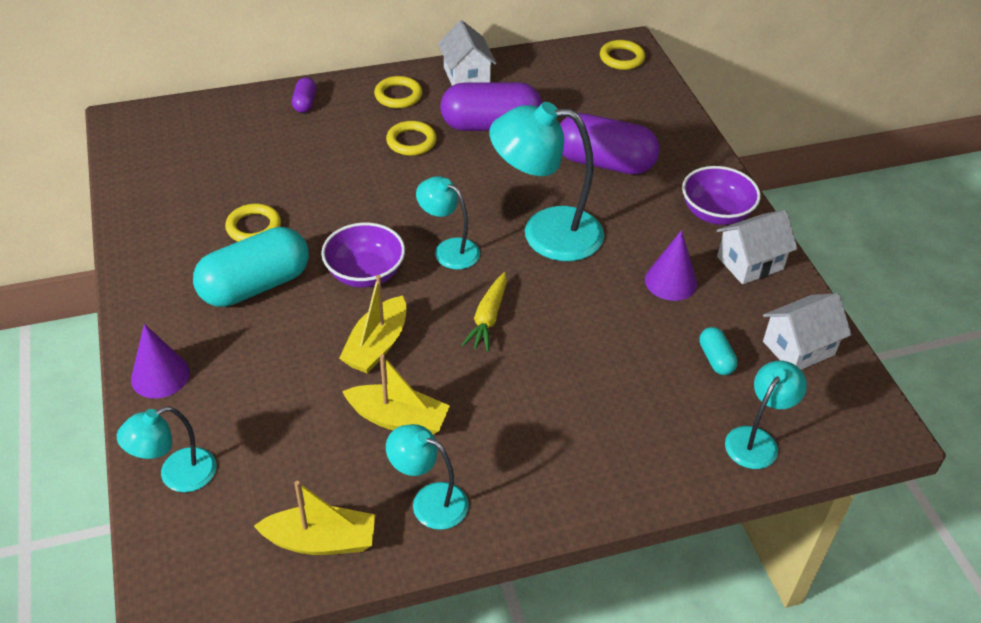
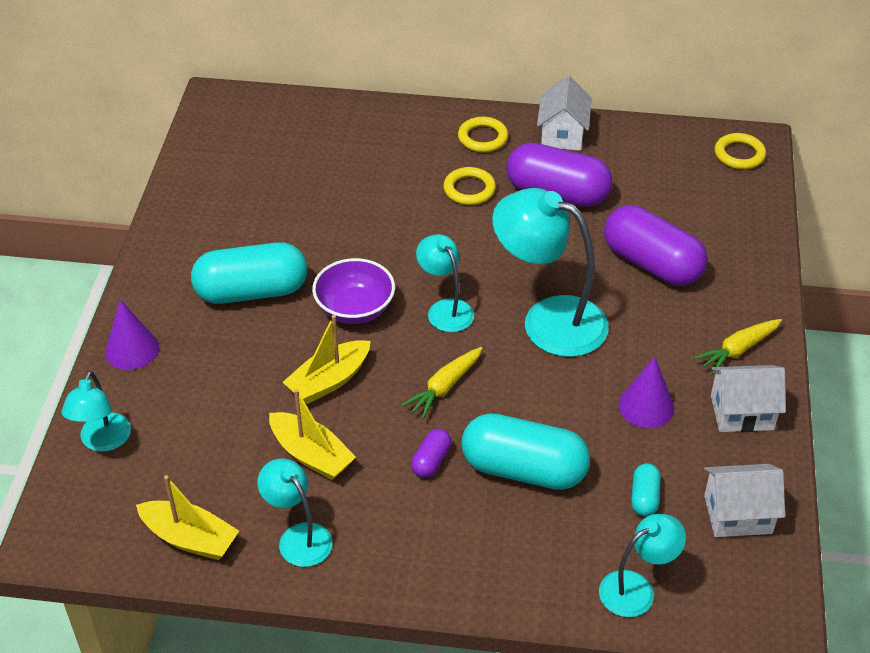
camera: 25 degrees right, 0 degrees up
(177, 475) = (103, 441): turquoise lamp -> turquoise lamp turned 75 degrees counterclockwise
(254, 227) = (278, 235): yellow ring -> none
(305, 103) = (389, 123): purple capsule -> purple capsule (431, 461)
(600, 369) = (524, 469): none -> turquoise capsule
(716, 213) = (738, 350): purple bowl -> yellow carrot

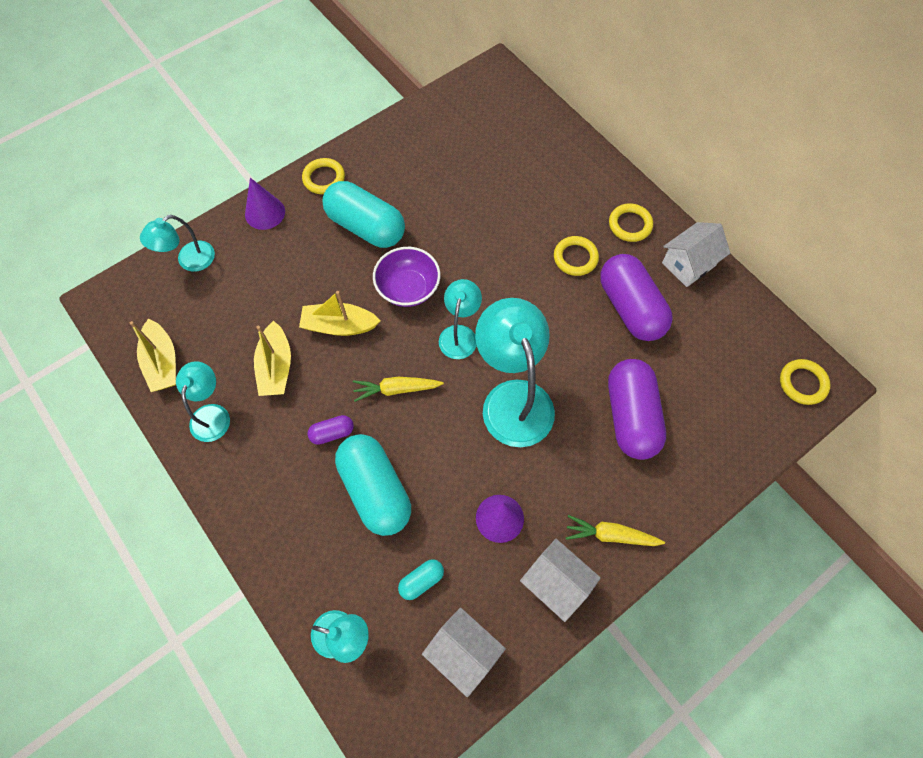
camera: 45 degrees right, 20 degrees up
(157, 283) = (324, 178): none -> yellow ring

